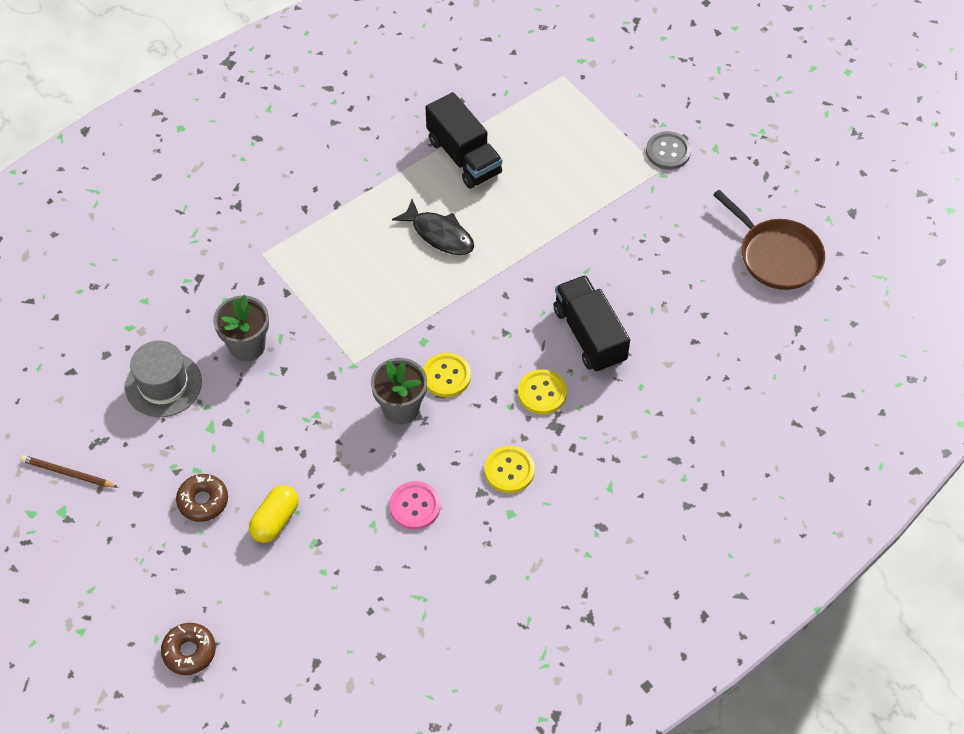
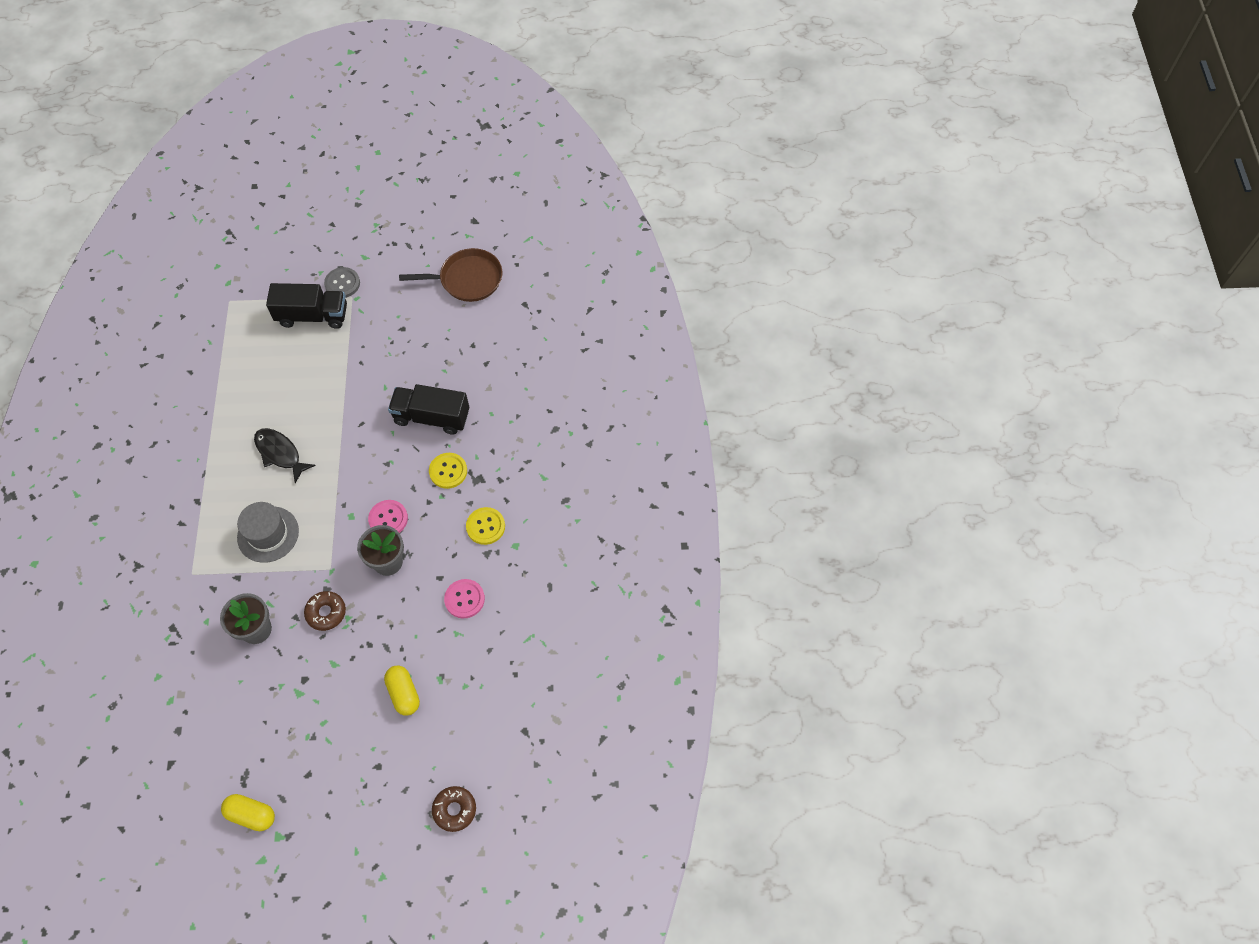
camera: 55 degrees left, 5 degrees up
(68, 473) = (251, 815): brown pencil -> yellow capsule
(163, 384) = (237, 704): grey hat -> grey hat (268, 534)
(203, 501) = (351, 732): brown donut -> brown donut (326, 613)
(439, 234) = (280, 453): black fish -> black fish turned 120 degrees counterclockwise
(446, 376) = (388, 519): yellow button -> pink button
(464, 157) = (234, 399): black truck -> black truck (313, 316)

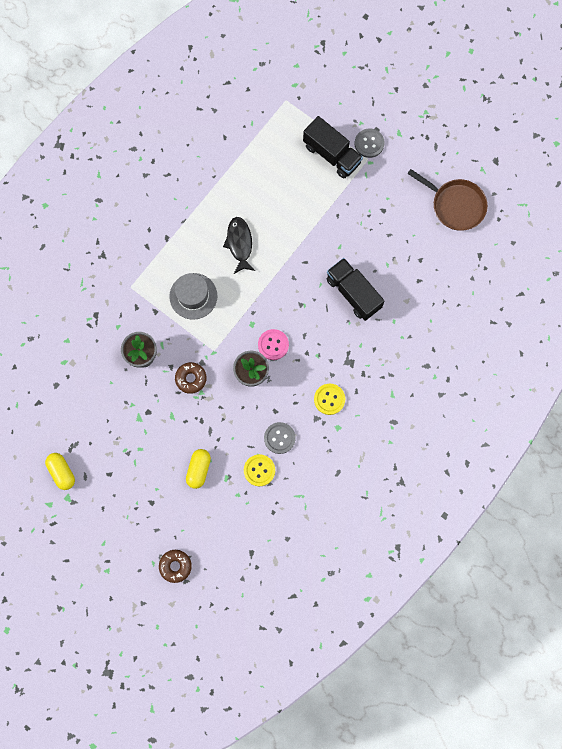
camera: 40 degrees right, 15 degrees up
(448, 471) = (335, 341): yellow button -> yellow button (259, 470)
(464, 599) = (279, 438): pink button -> grey button

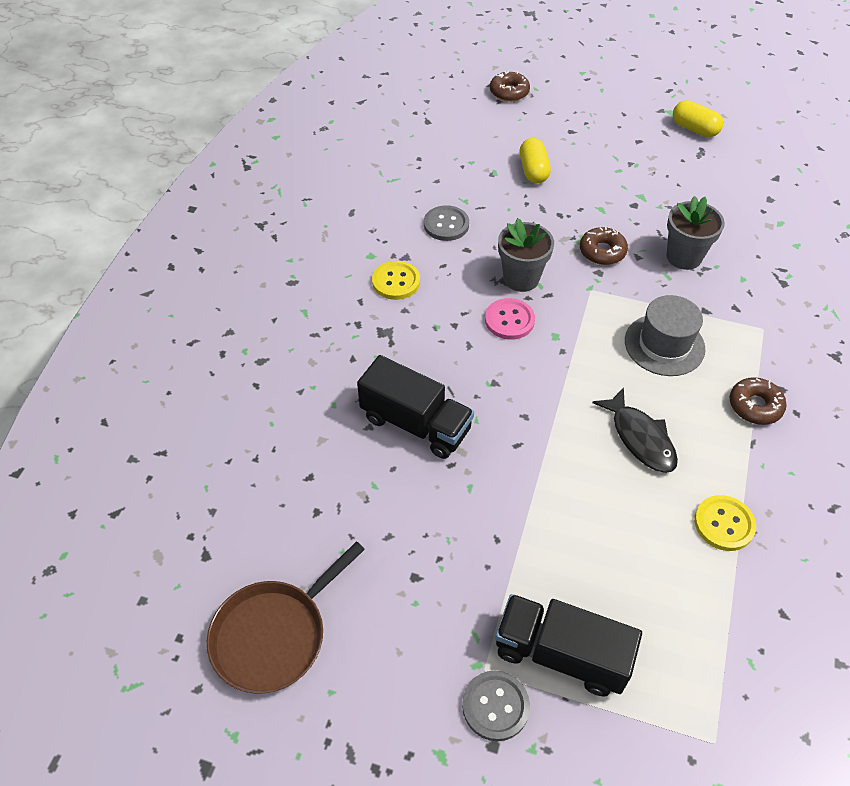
camera: 160 degrees right, 25 degrees down
(168, 241) = (755, 406): none -> brown donut
(259, 470) = (456, 189): yellow button -> yellow button (724, 524)
(456, 205) = (273, 635): brown pan -> brown pan turned 60 degrees counterclockwise

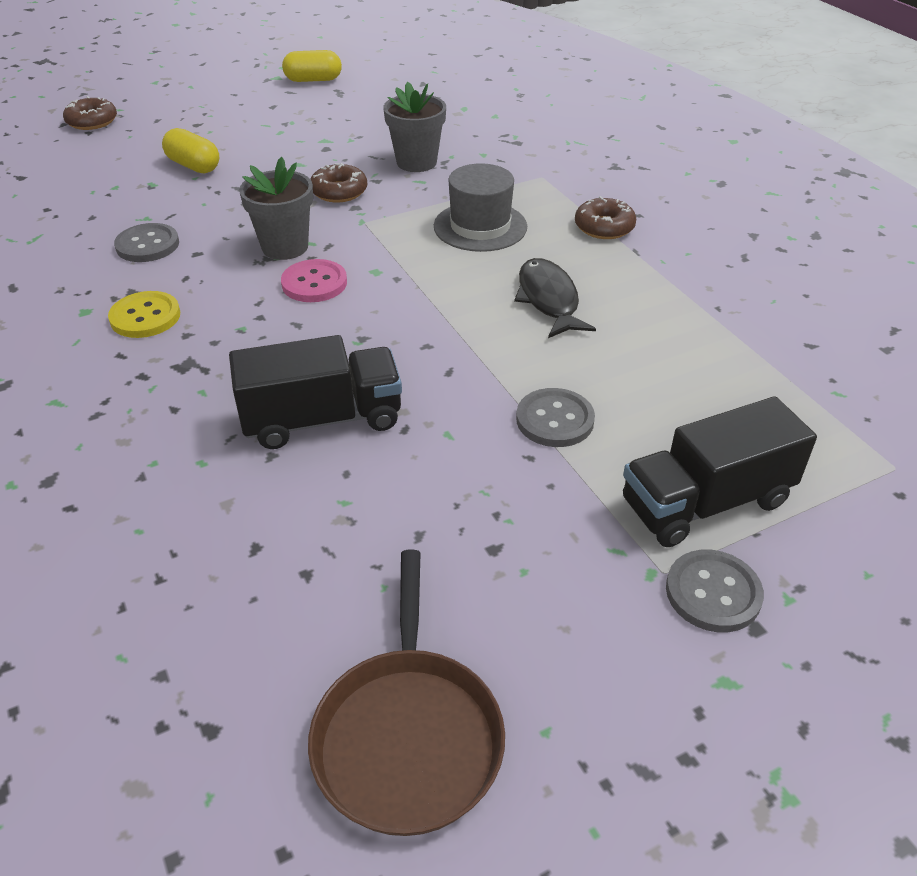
camera: 45 degrees left, 10 degrees down
(539, 527) = (555, 420): none -> grey button
(640, 438) = (548, 300): black fish -> black fish turned 120 degrees counterclockwise
(724, 524) = (691, 316): yellow button -> none

